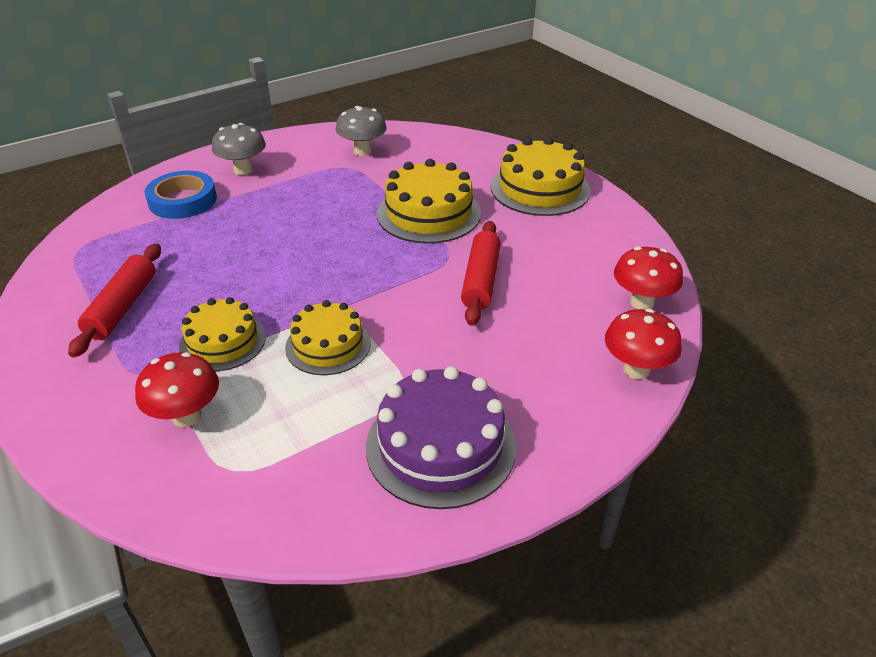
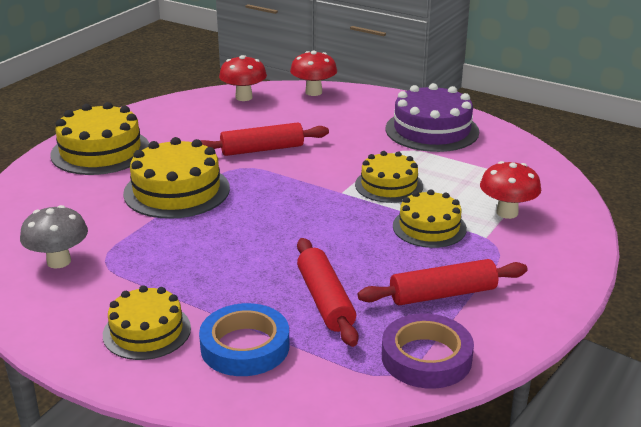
camera: 115 degrees left, 10 degrees down
(71, 269) = (426, 357): none -> purple tape
(189, 245) = (325, 300): none -> red rolling pin
(243, 170) = (147, 331): grey mushroom -> yellow cake

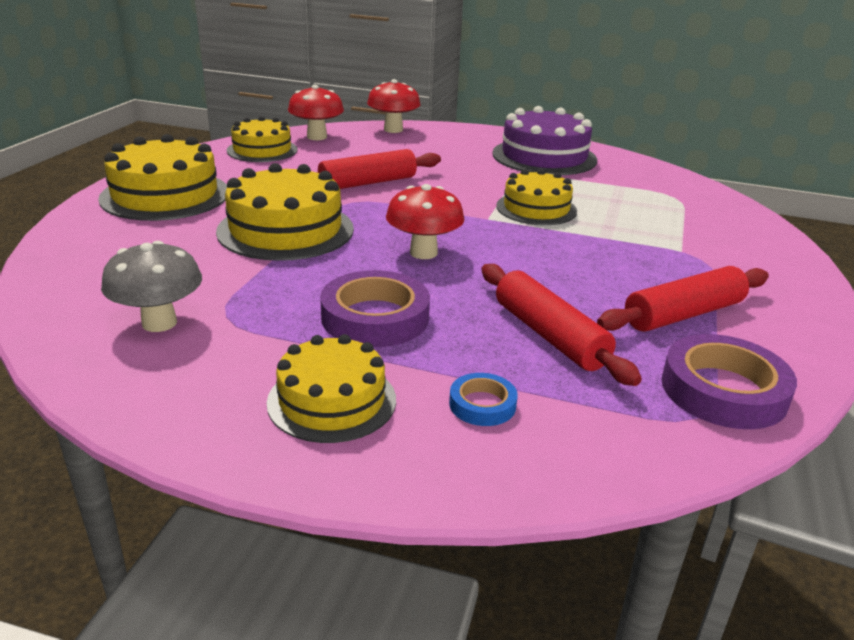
camera: 15 degrees left, 0 degrees up
(206, 272) = (375, 317): none -> purple tape
(245, 346) = (482, 404): blue tape -> blue tape, size x0.53
(429, 227) = (612, 246): yellow cake -> yellow cake (262, 150)
(507, 213) = (684, 226): red mushroom -> red mushroom (423, 253)

